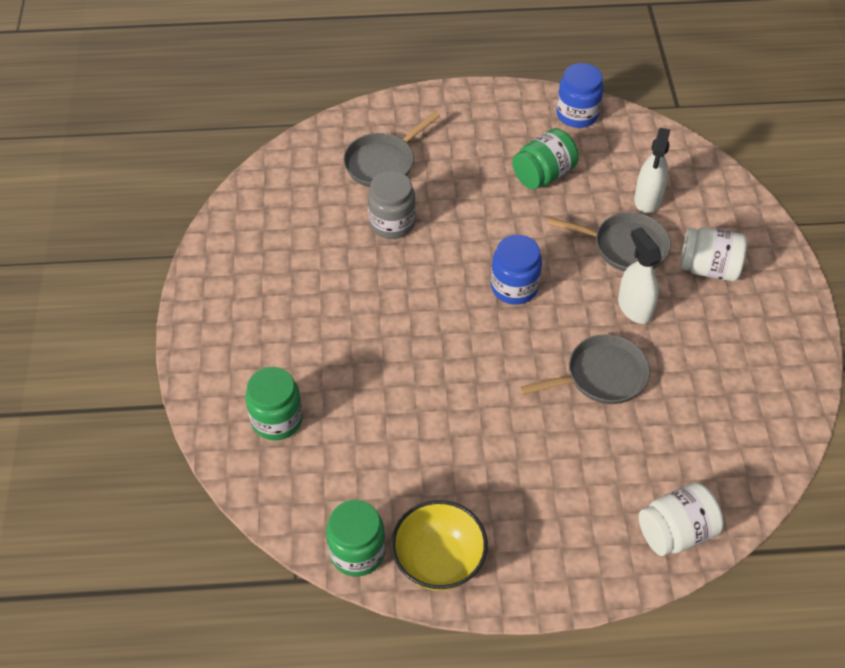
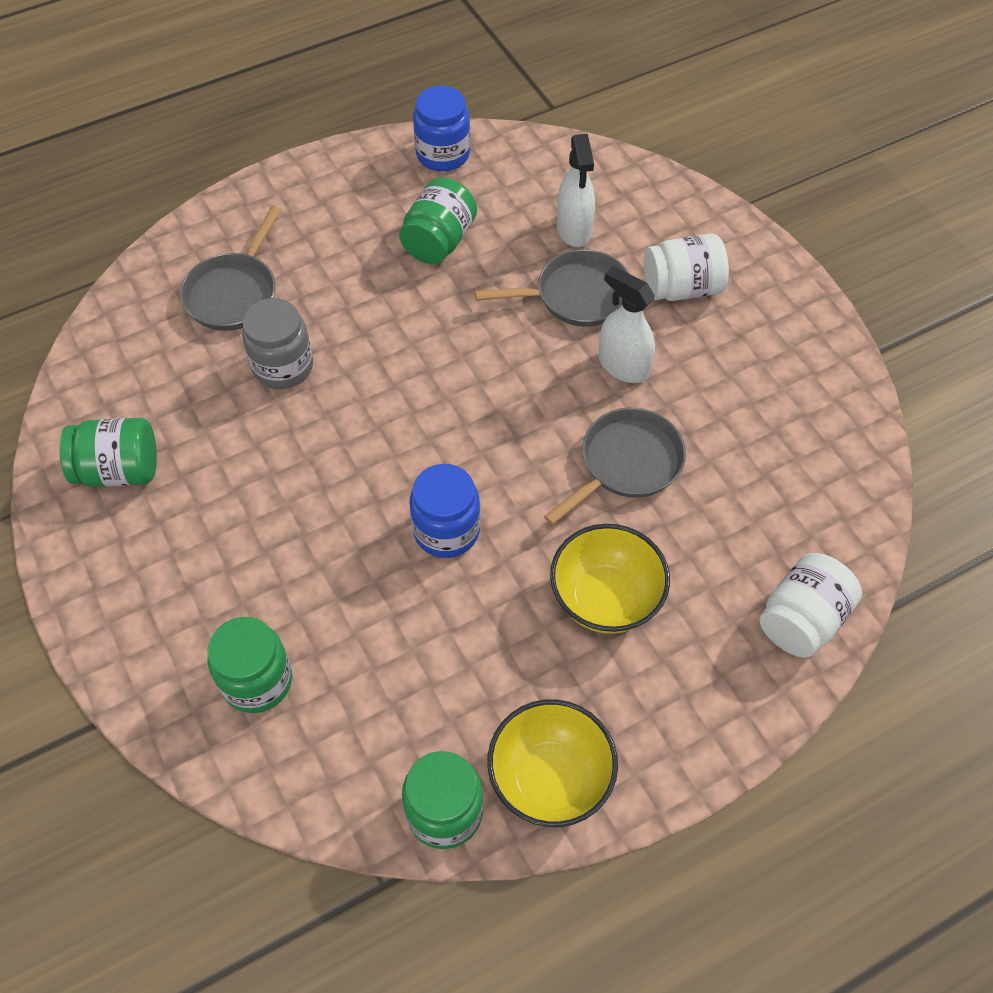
camera: 25 degrees left, 5 degrees up
(253, 252) = (119, 470): none -> green jar
(514, 287) = (472, 393): blue jar -> blue jar (446, 530)
(538, 461) = (605, 599): none -> yellow bowl

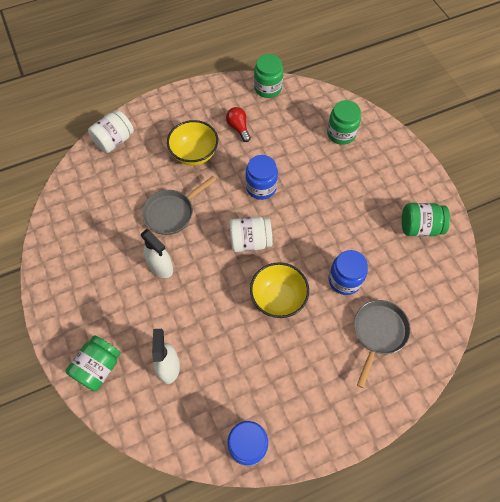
camera: 175 degrees left, 5 degrees up
(283, 366) = (344, 280): grey jar -> blue jar
(439, 241) = (255, 364): green jar -> green jar (98, 367)
(511, 678) = (238, 128): none -> red light bulb
(550, 778) = (228, 95): yellow bowl -> yellow bowl (278, 298)
(576, 296) = (177, 315): grey pan -> none
(681, 288) = (114, 316): white jar -> white jar (250, 241)

